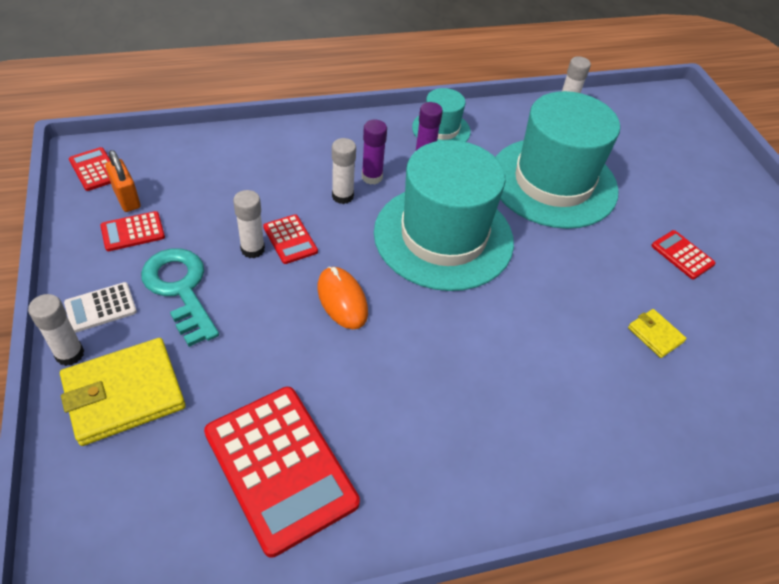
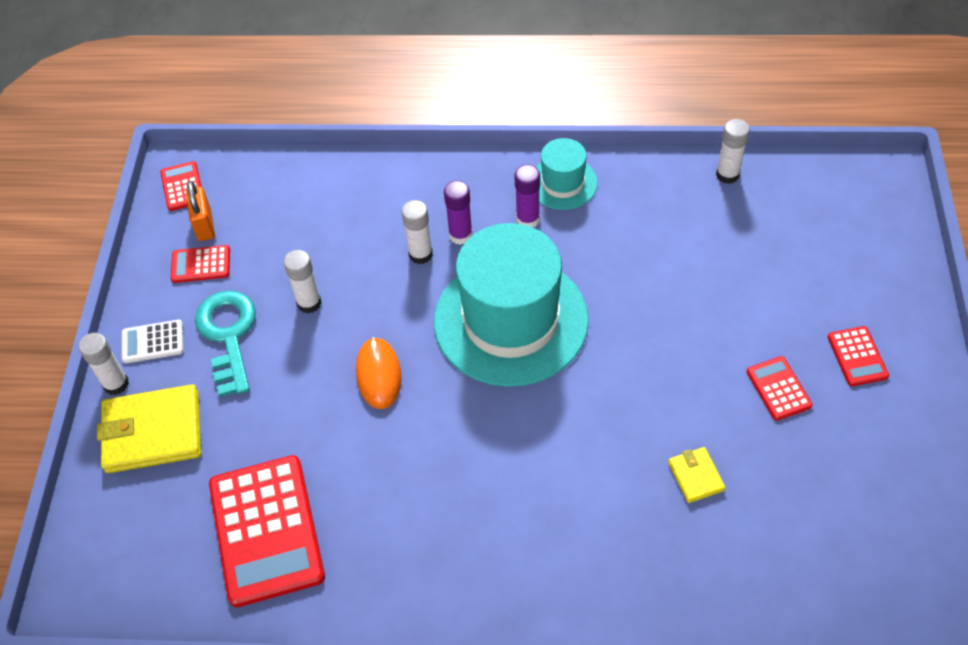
camera: 25 degrees right, 5 degrees up
(290, 239) = (349, 298): red calculator -> red calculator (857, 356)
(553, 182) = (666, 271): turquoise hat -> none

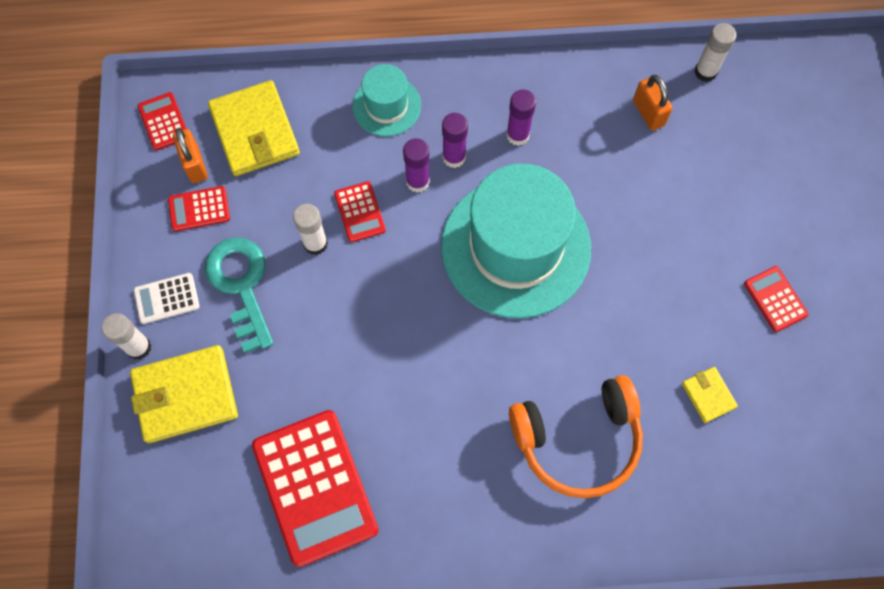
camera: 10 degrees left, 15 degrees up
(268, 200) = (255, 131): none -> yellow wallet
(378, 375) = (396, 316): orange mouse -> none
(420, 254) = (417, 181): white glue stick -> purple glue stick
(549, 508) = (578, 439): none -> orange headphones
(563, 183) = (546, 92): turquoise hat -> turquoise hat (386, 106)
(664, 208) = (648, 113): none -> orange padlock
(857, 356) = (844, 260): red calculator -> red calculator (360, 212)

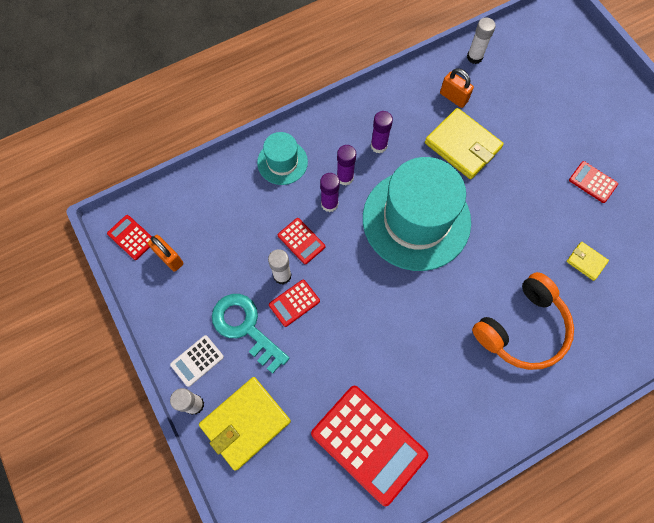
camera: 25 degrees left, 0 degrees up
(199, 209) = (188, 287): red calculator -> red calculator (294, 303)
(255, 131) = (200, 217): yellow wallet -> yellow wallet (462, 146)

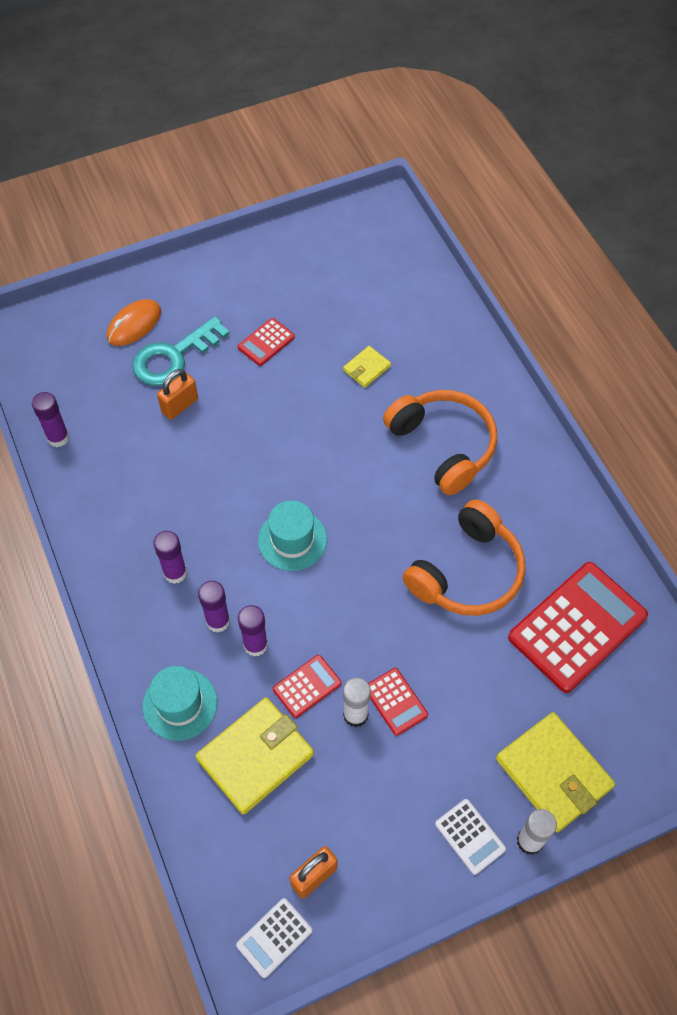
camera: 85 degrees left, 10 degrees down
(131, 237) = (274, 937): red calculator -> white calculator
(245, 327) = (426, 768): turquoise key -> turquoise key (174, 357)
(406, 352) = (467, 572): none -> orange headphones
(416, 220) = (292, 540): turquoise hat -> turquoise hat, size x0.48
(453, 97) = (117, 472): orange padlock -> orange padlock (180, 405)
(462, 146) = (193, 472): yellow wallet -> yellow wallet (255, 757)
(474, 57) = (58, 438): white glue stick -> purple glue stick
(585, 88) = (134, 325): none -> orange mouse

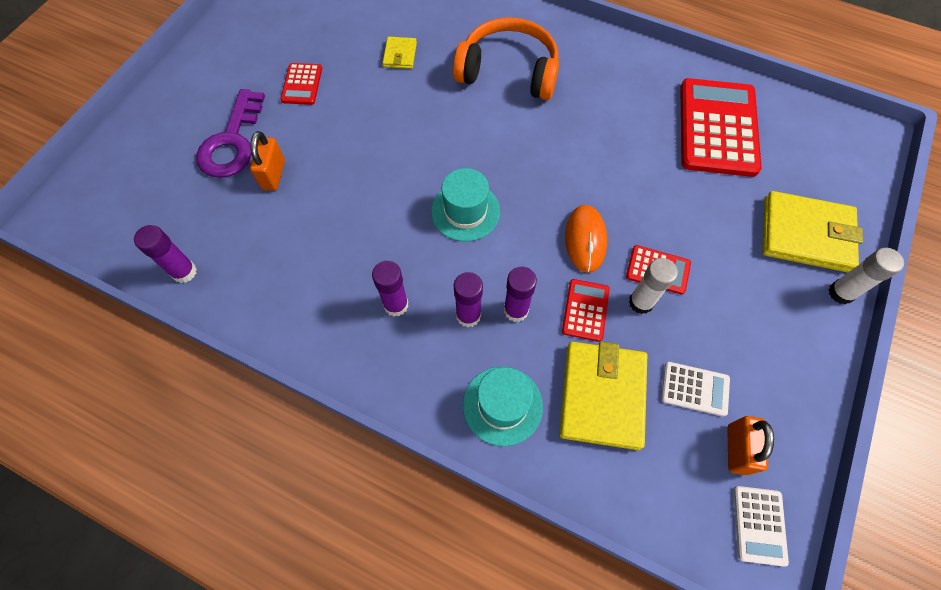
camera: 40 degrees left, 5 degrees up
(134, 325) = (172, 139): orange mouse -> orange mouse (585, 240)
(174, 357) = (232, 142): turquoise key -> purple key
(467, 572) = (612, 144): orange headphones -> none
(470, 836) = (803, 323): white calculator -> white calculator (694, 389)

